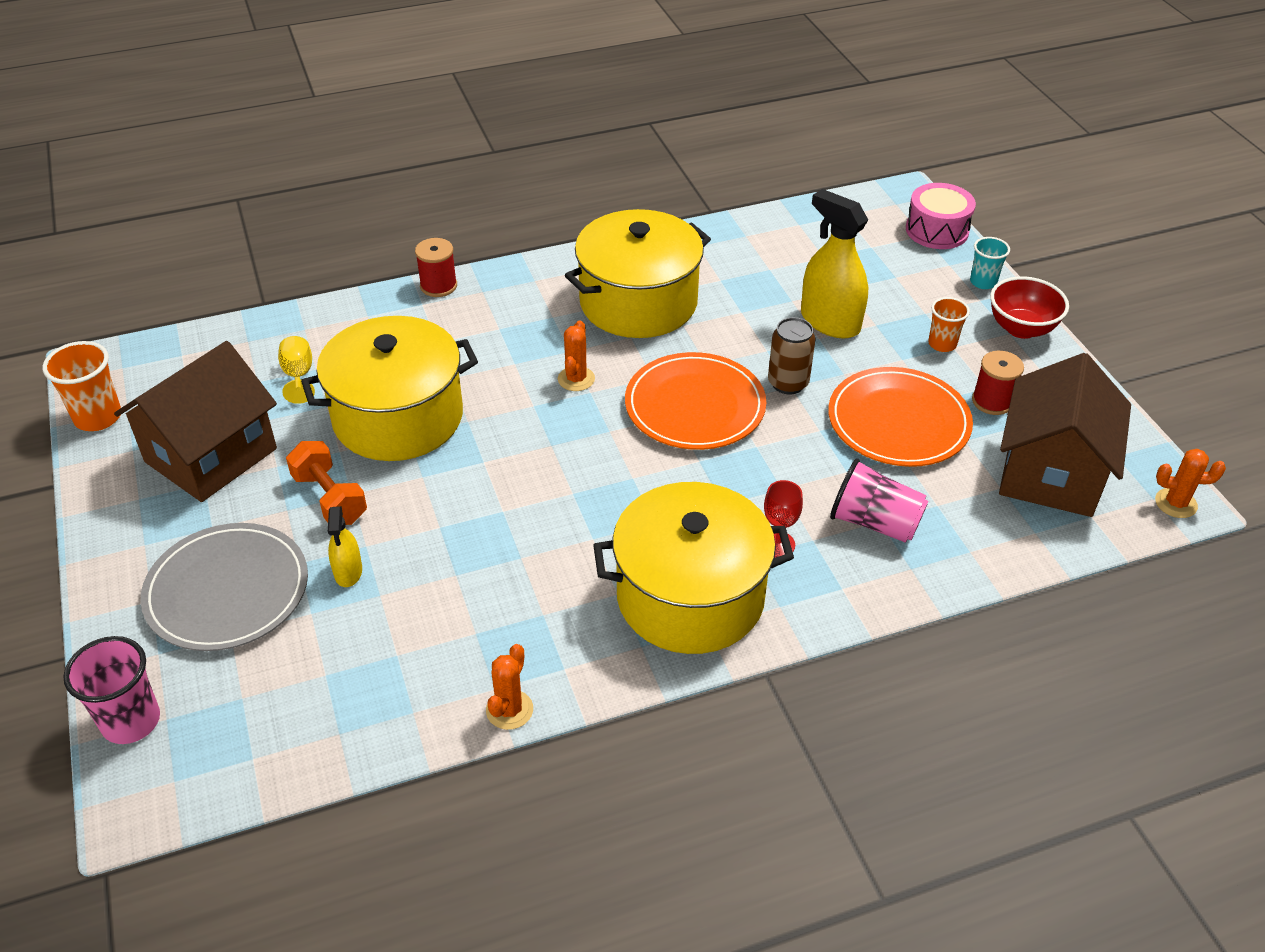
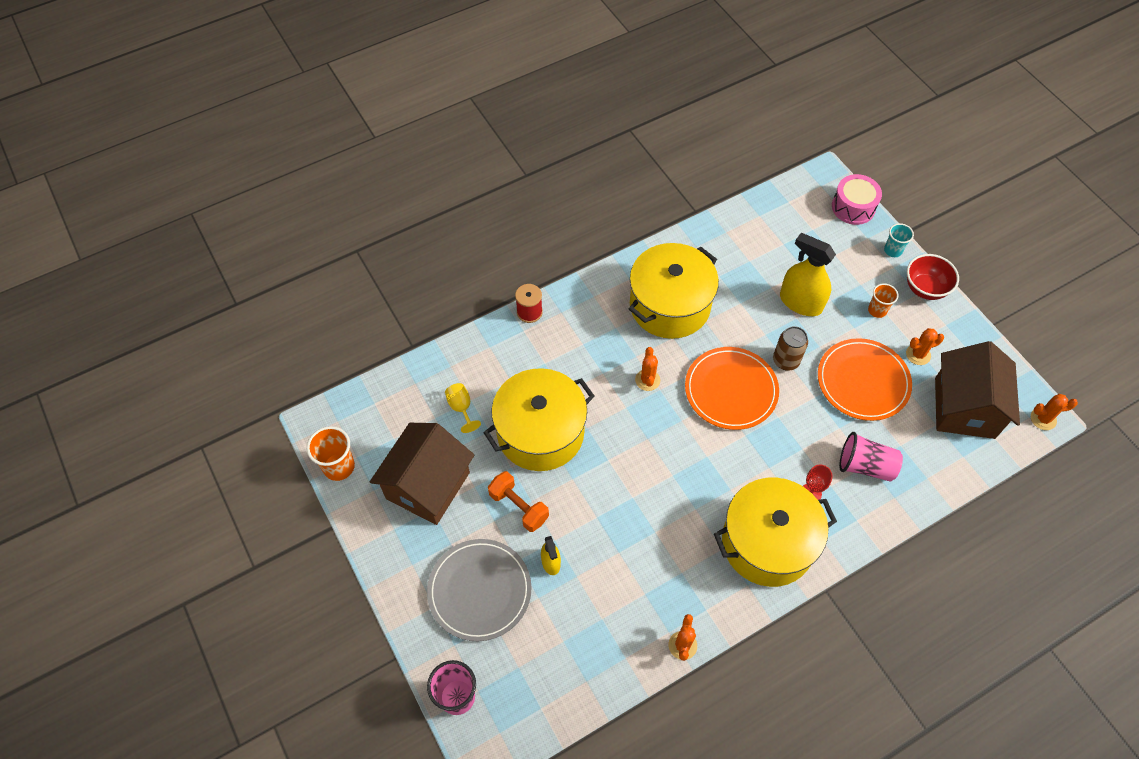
camera: 10 degrees left, 15 degrees up
(992, 401) = (918, 354): red spool -> orange cactus

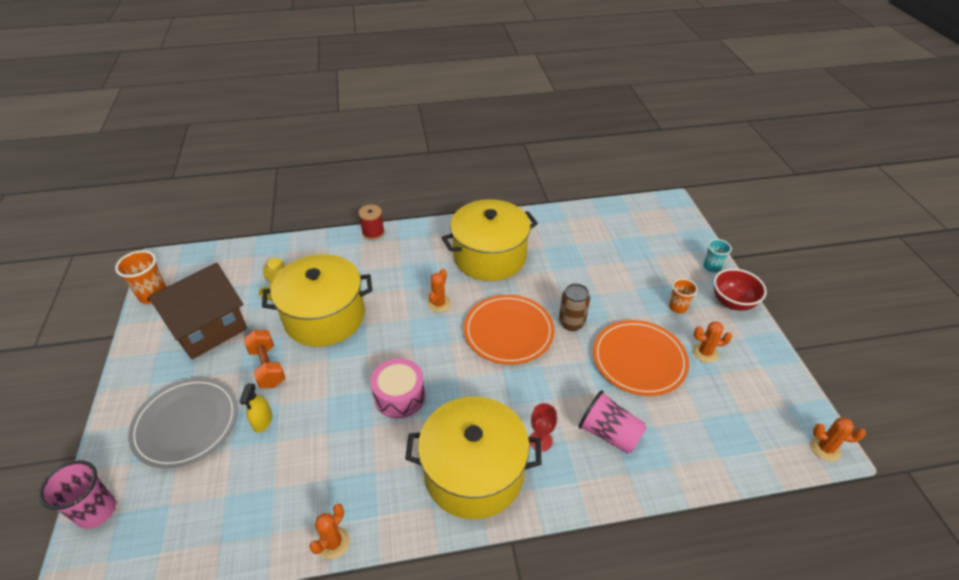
camera: 20 degrees right, 15 degrees down
(800, 302) = (607, 283): yellow spray bottle -> none
(853, 207) = (687, 228): pink drum -> pink drum (399, 396)
(964, 407) = (737, 412): brown house -> none

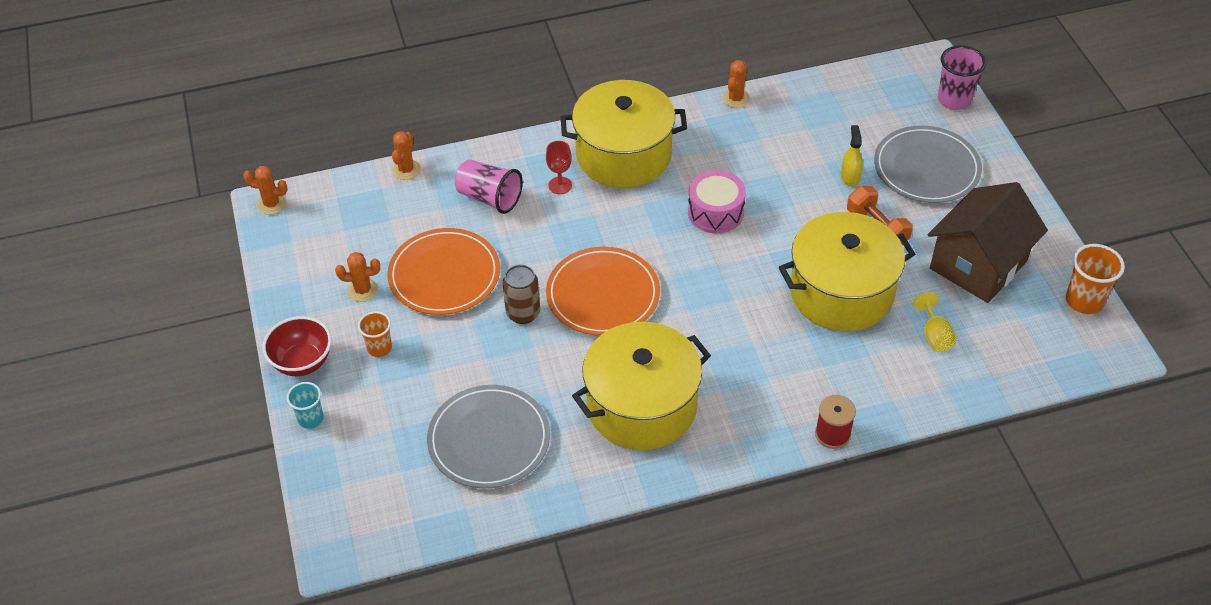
camera: 175 degrees right, 5 degrees up
(439, 304) = (699, 323): orange cactus -> orange cactus (406, 170)
(589, 246) = (489, 439): none -> grey plate

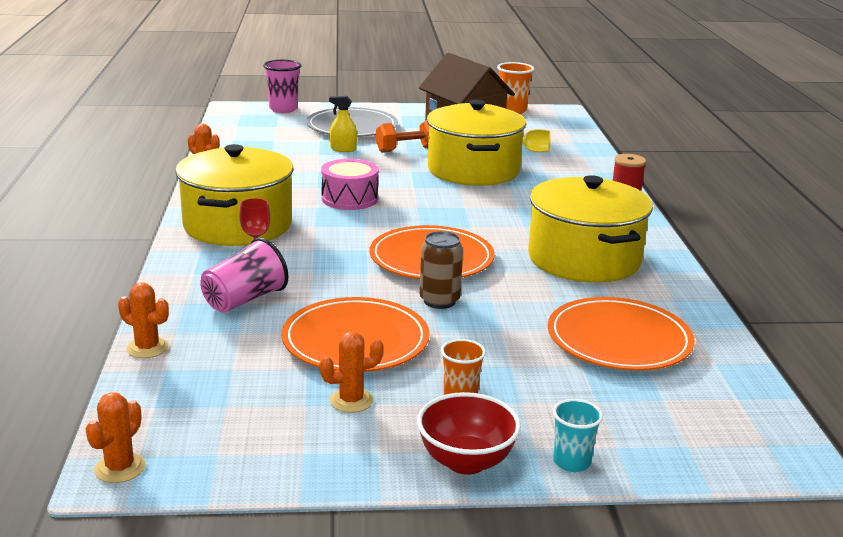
camera: 80 degrees left, 25 degrees down
(362, 290) = (351, 400): orange cactus -> orange cactus turned 60 degrees clockwise
(489, 439) = (619, 339): grey plate -> orange plate

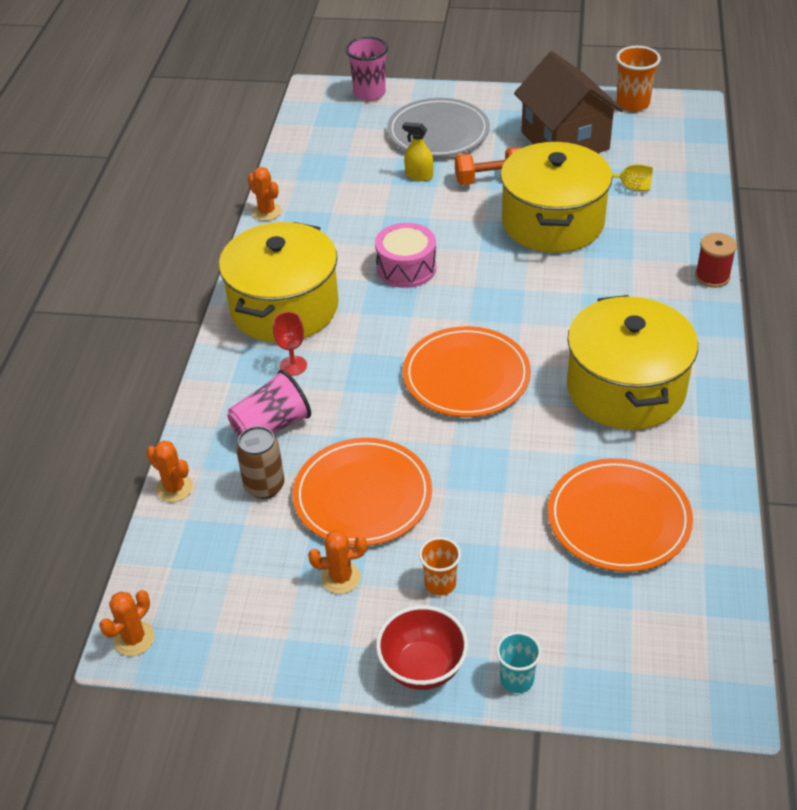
camera: 15 degrees right, 20 degrees up
(439, 301) = (457, 444): brown can -> brown can (264, 486)

